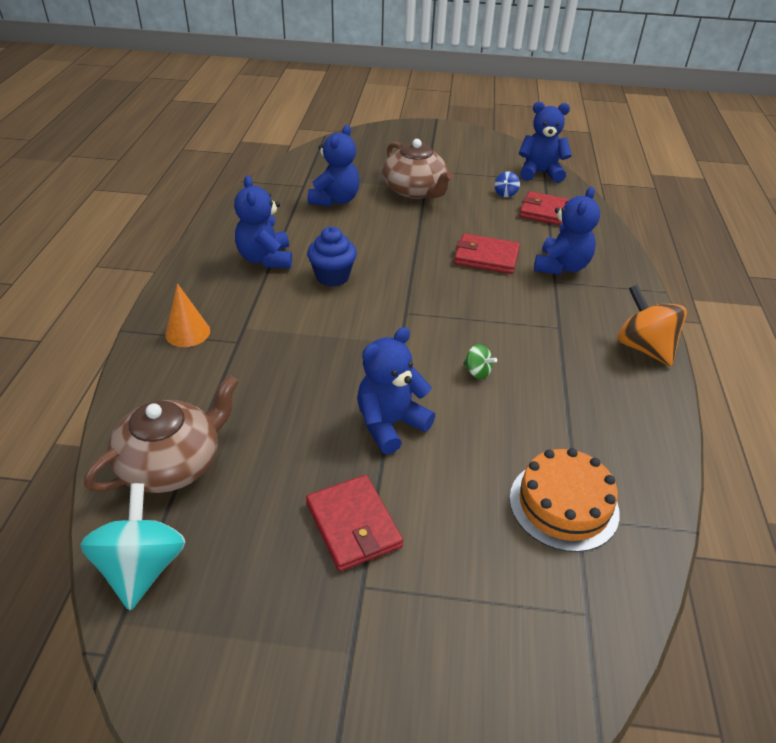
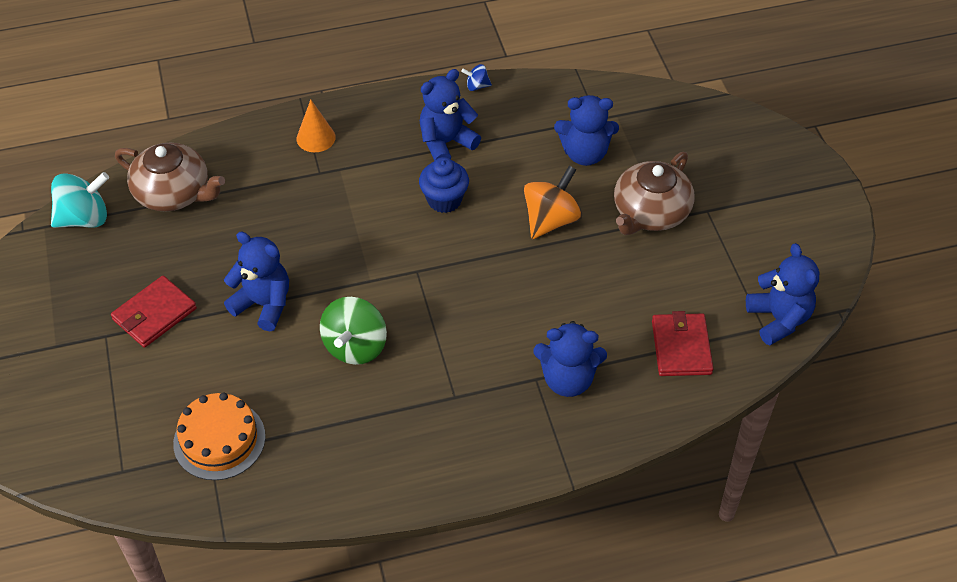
camera: 70 degrees right, 10 degrees up
(477, 372) = (355, 346): green spinning top -> green spinning top, size x2.08
(486, 257) = (548, 309): red wallet -> none
(505, 193) = (700, 296): blue spinning top -> blue spinning top (477, 86)
(644, 348) = (455, 474): orange spinning top -> orange spinning top (551, 220)

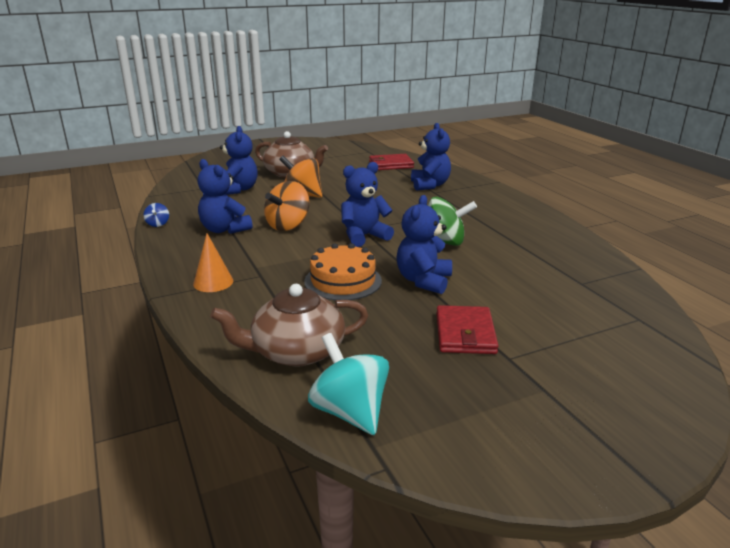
camera: 100 degrees left, 25 degrees down
(154, 314) = (465, 333): red wallet -> red wallet turned 60 degrees clockwise
(173, 193) = (296, 351): brown teapot -> brown teapot turned 120 degrees counterclockwise
(219, 440) = (567, 281): orange cake -> orange cake (343, 281)
(444, 200) = (288, 225): blue cupcake -> orange spinning top
(778, 319) = (361, 149): blue teddy bear -> blue teddy bear (364, 236)

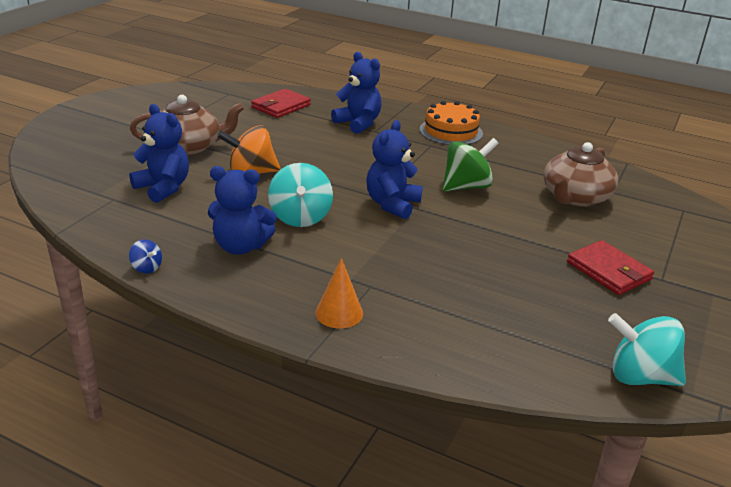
camera: 40 degrees left, 5 degrees up
(288, 225) = (300, 217): orange spinning top -> turquoise spinning top
(296, 351) = (525, 346): brown teapot -> brown teapot (575, 197)
(343, 281) = (450, 260): orange cake -> orange cake (451, 131)
(423, 281) = (511, 234): blue teddy bear -> none

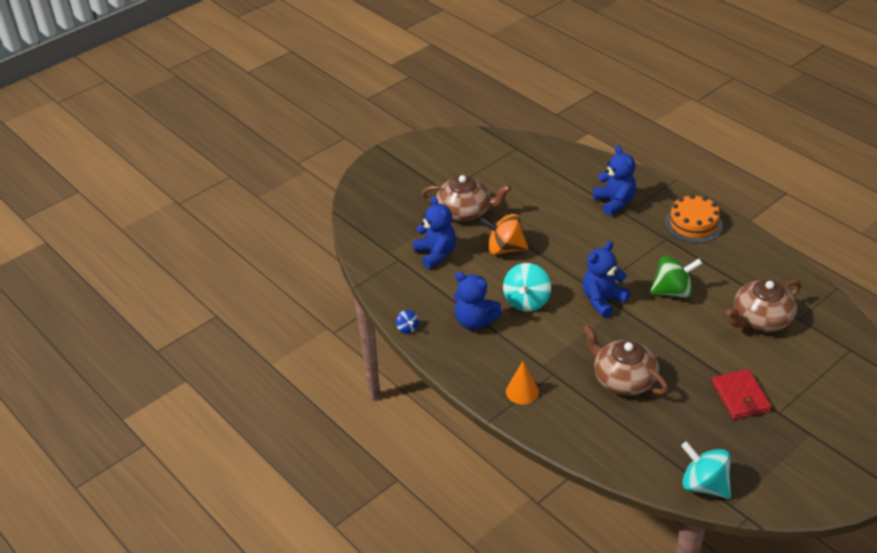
camera: 25 degrees right, 10 degrees up
(281, 106) = (555, 171): red wallet -> none
(462, 276) = (623, 379): none -> brown teapot

